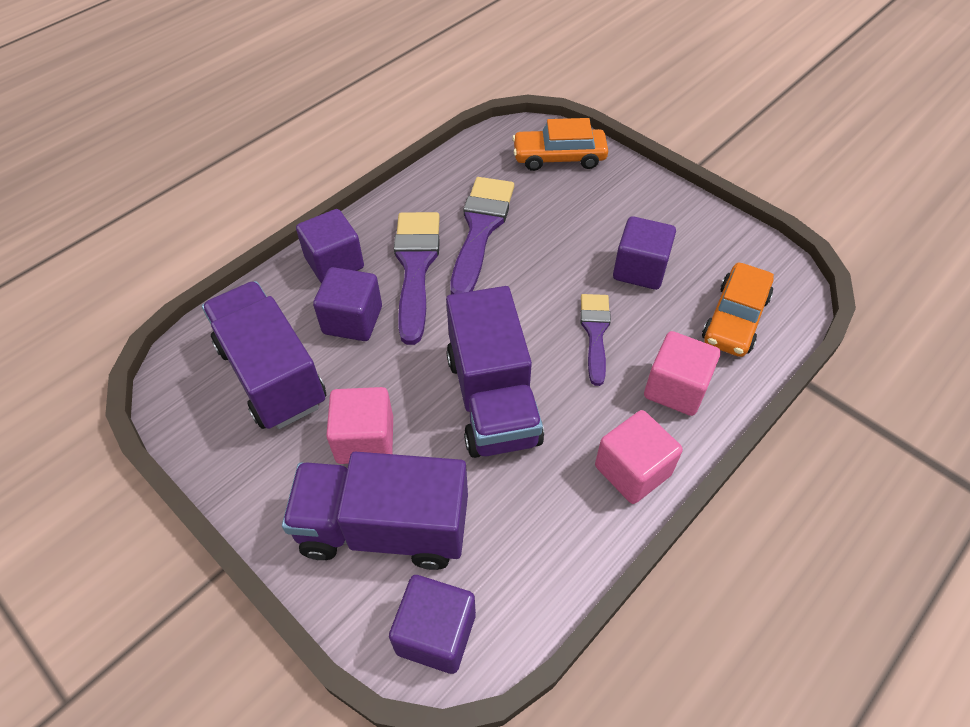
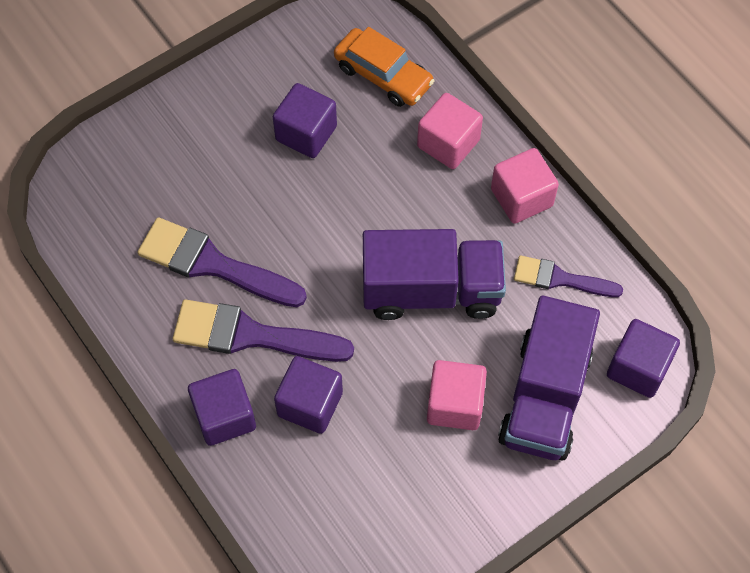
camera: 80 degrees left, 10 degrees up
(272, 375) = (363, 486): purple truck -> none
(559, 157) = (122, 166): orange car -> none
(595, 332) = (374, 190): purple brush -> purple brush (560, 279)

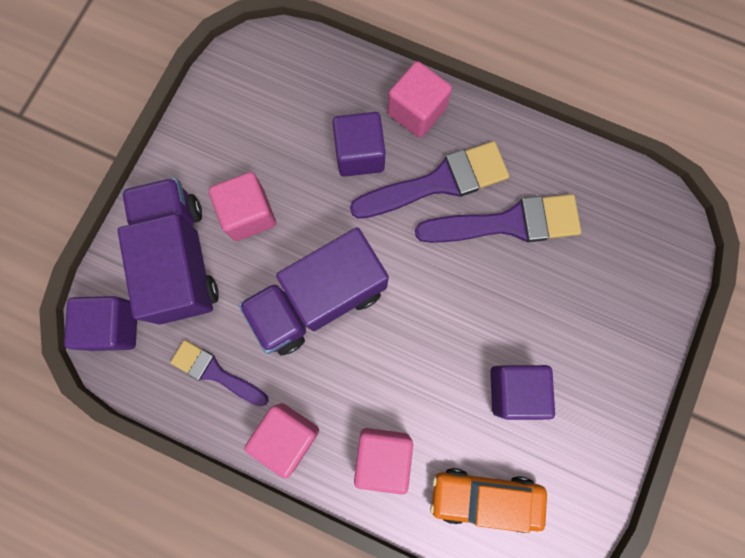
camera: 150 degrees right, 15 degrees up
(224, 416) = (416, 111): purple cube -> pink cube
(560, 279) = (215, 372): purple brush -> purple brush turned 135 degrees counterclockwise

